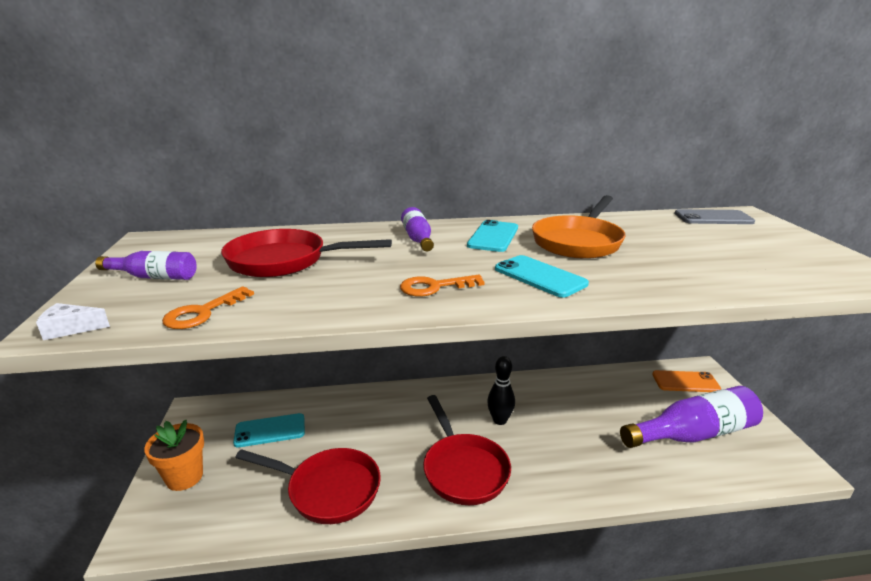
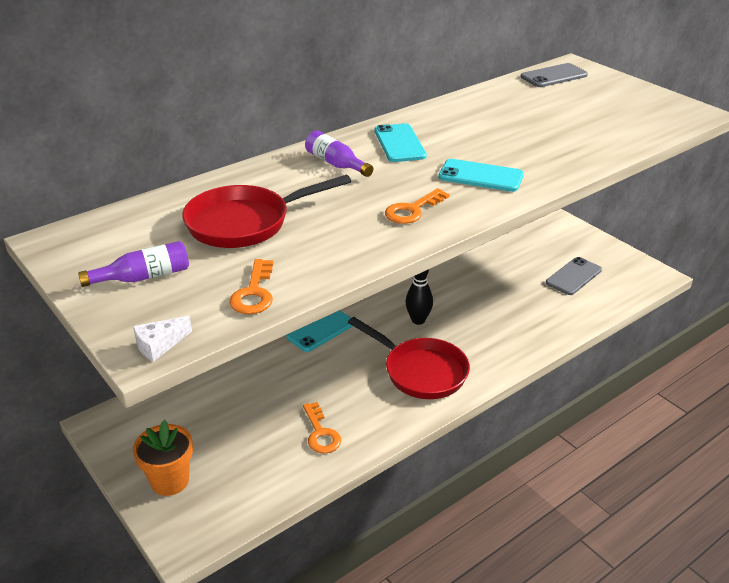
camera: 30 degrees left, 10 degrees up
(270, 430) = (210, 409): turquoise phone -> turquoise phone (320, 330)
(328, 489) = (320, 433): red pan -> orange key
(578, 242) = (474, 131): orange pan -> none
(685, 382) = (543, 233): orange phone -> none
(693, 434) = (573, 276): purple bottle -> grey phone

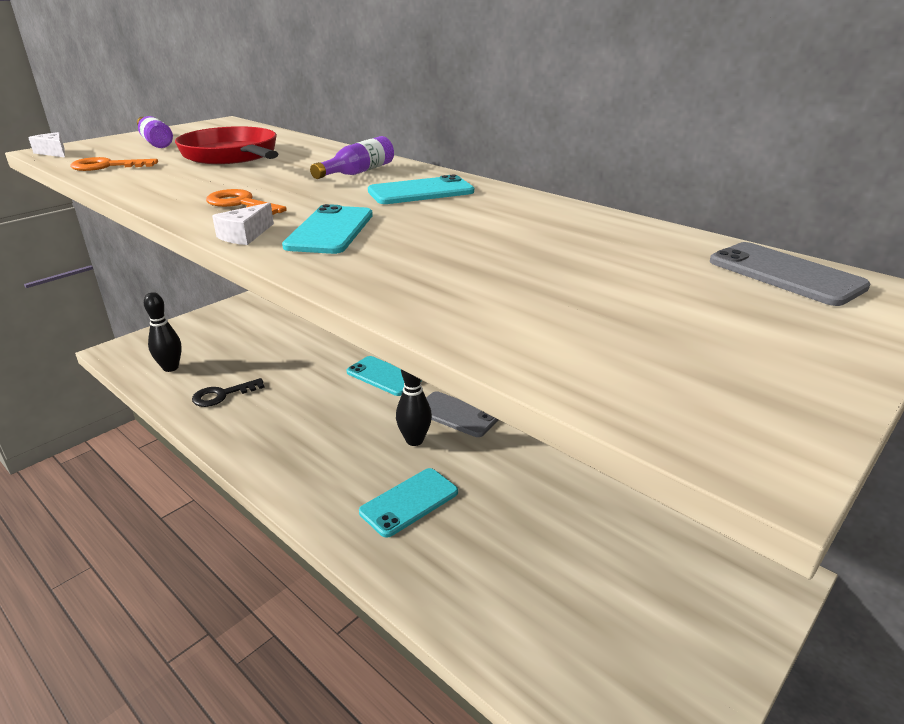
camera: 80 degrees right, 5 degrees down
(170, 481) = (183, 334): orange flower pot -> none
(250, 481) = (170, 368): none -> black bowling pin
(320, 433) = (222, 395): orange key -> black key
(420, 371) = (314, 450): red pan -> none
(486, 328) = (409, 502): none -> turquoise phone
(487, 205) = (245, 235): none -> white cheese
(573, 276) = (583, 609): grey phone -> grey phone (456, 414)

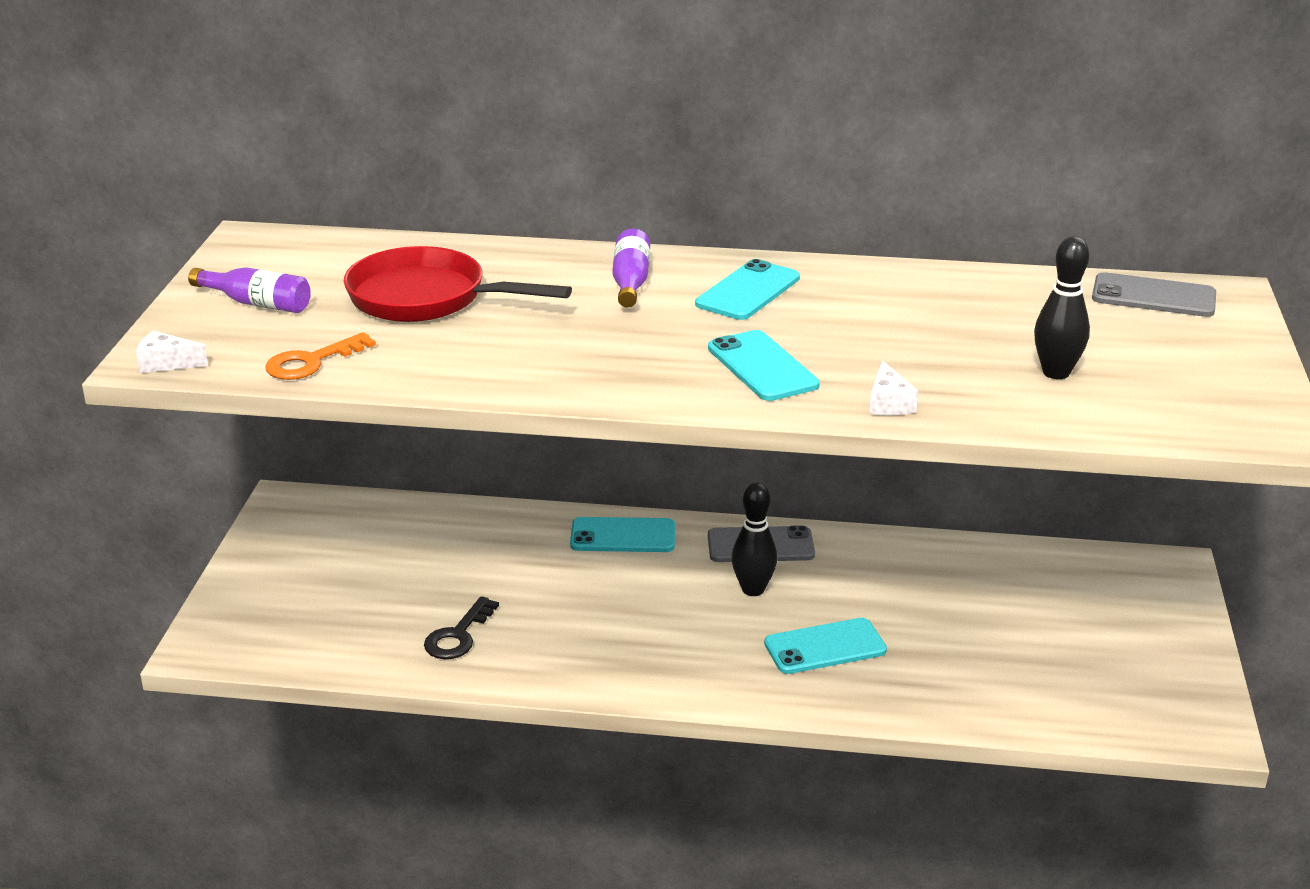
camera: 35 degrees left, 0 degrees up
(170, 368) = (329, 634): black bowling pin -> black bowling pin (1056, 373)
(241, 204) = (608, 364): orange key -> none
(245, 235) = (699, 398): white cheese -> white cheese (889, 403)
(409, 502) = (825, 647): turquoise phone -> turquoise phone turned 60 degrees clockwise

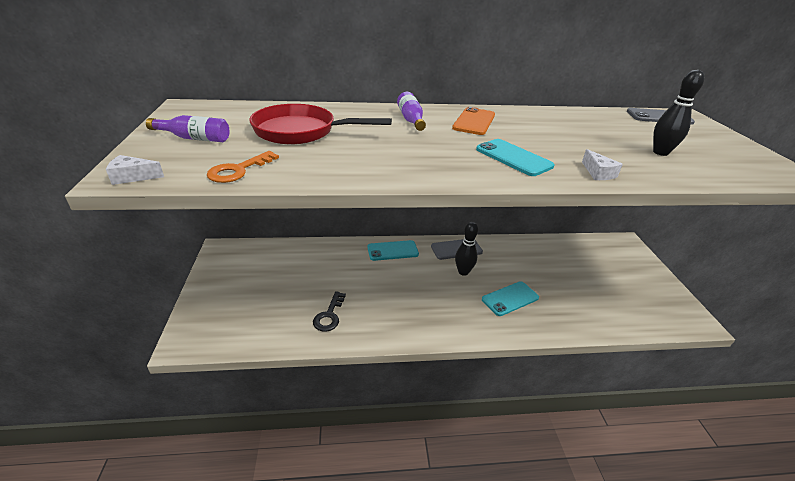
camera: 15 degrees left, 5 degrees up
(748, 291) = (474, 122): turquoise phone -> orange phone

